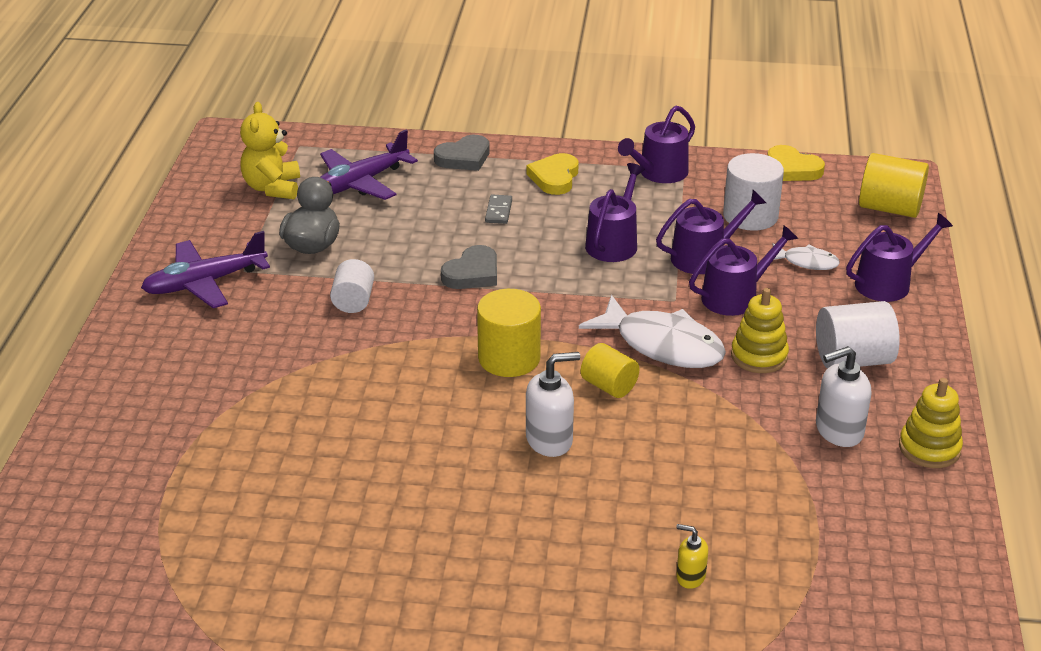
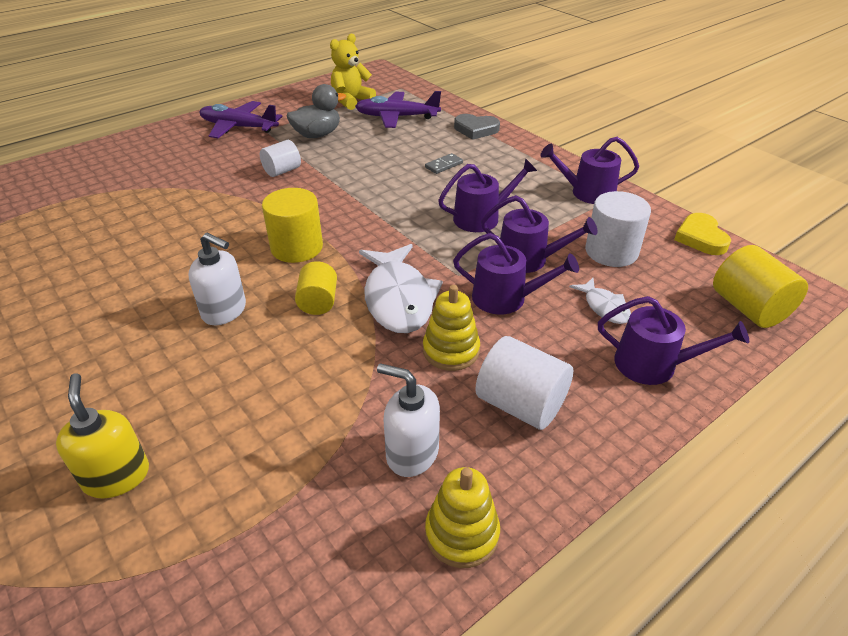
camera: 45 degrees right, 5 degrees up
(472, 273) = (367, 190): grey heart -> none
(554, 178) = (511, 163): yellow heart -> none
(690, 577) = (117, 476): yellow soap dispenser -> yellow soap dispenser, size x1.75

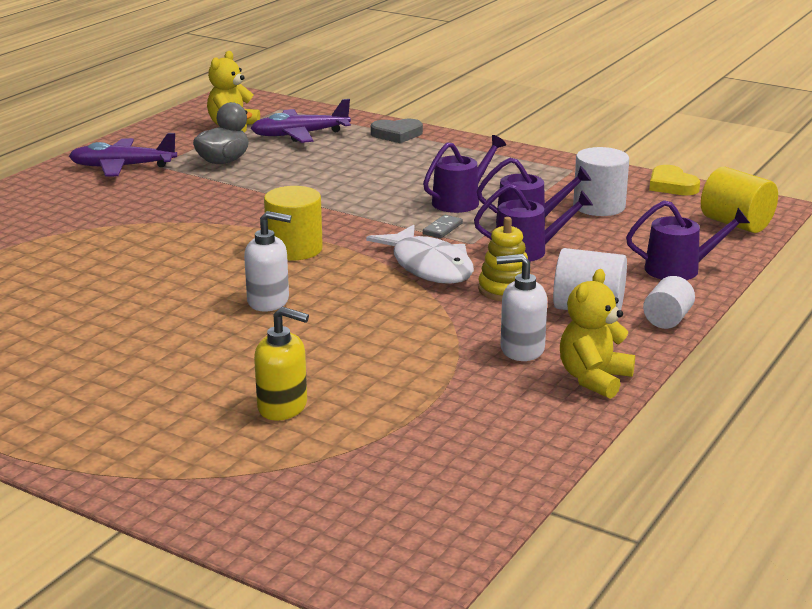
camera: 20 degrees left, 15 degrees down
(117, 476) = (283, 407): yellow soap dispenser -> yellow soap dispenser turned 150 degrees clockwise
(282, 171) = (215, 196): white cylinder -> white cylinder (667, 319)
(318, 302) = (355, 281): yellow cylinder -> none
(444, 165) = (388, 167): grey domino -> grey domino (442, 229)
(462, 533) = (594, 379): yellow stacking toy -> yellow teddy bear
(587, 193) = (548, 168): purple watering can -> none
(604, 307) = (617, 242): white fish -> none

